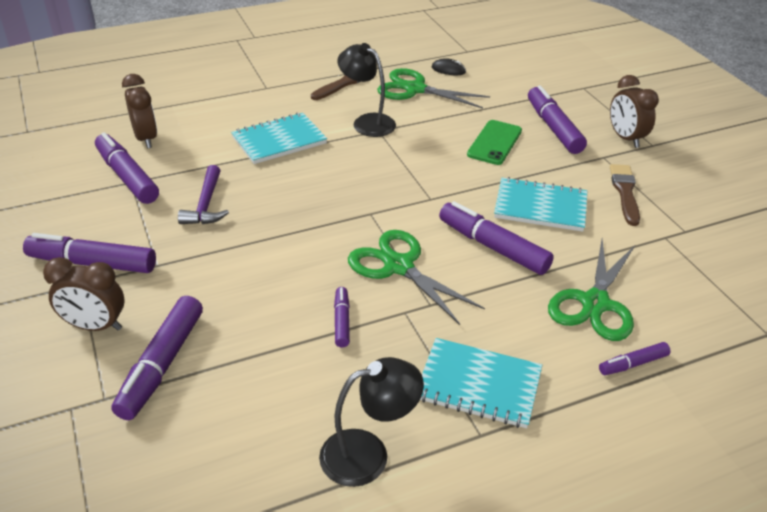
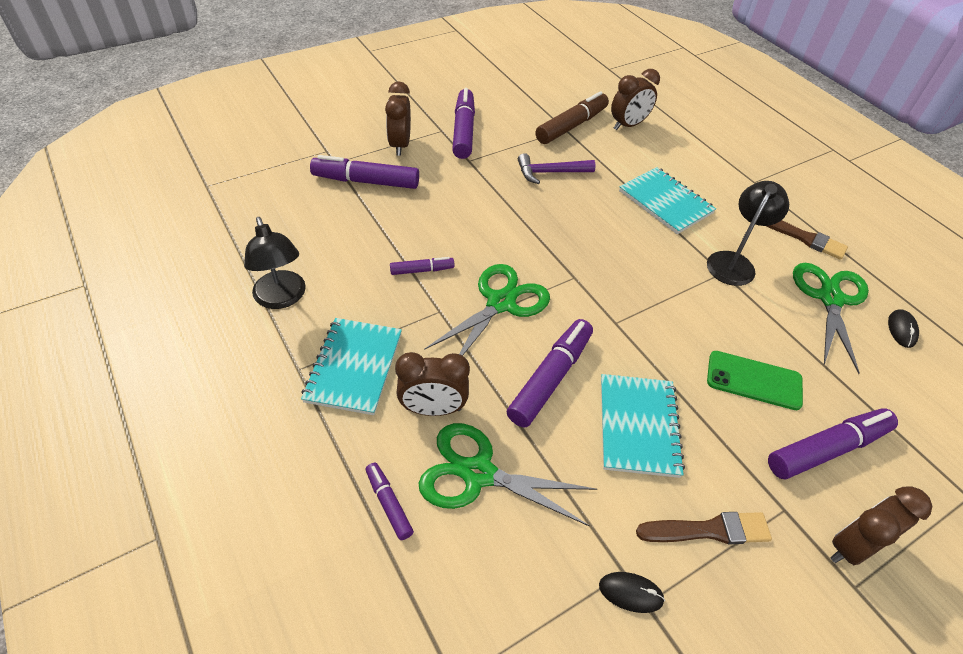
camera: 80 degrees right, 10 degrees up
(127, 176) = (571, 126): purple marker -> brown marker
(529, 327) = (433, 409): none -> brown clock
(679, 237) = (630, 592): none -> black mouse

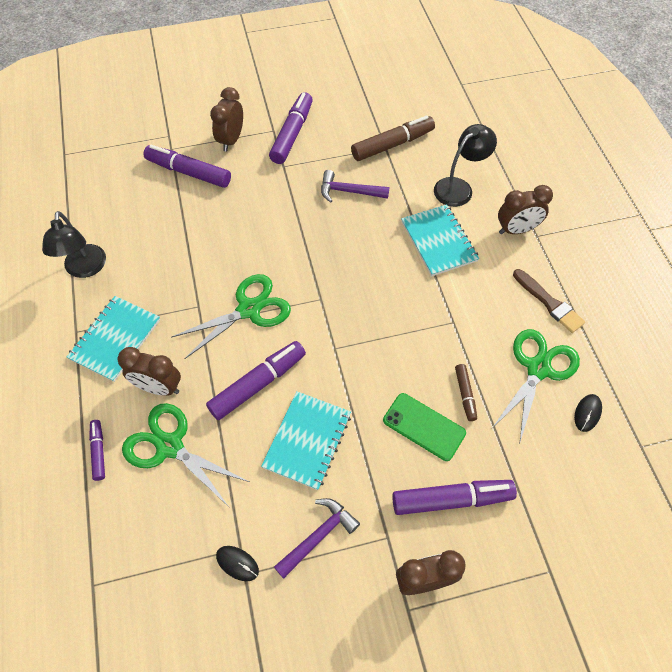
camera: 20 degrees right, 10 degrees up
(422, 270) = (199, 266): purple marker -> none
(628, 125) = (446, 152): brown clock -> brown clock (516, 230)
(708, 530) = (318, 536): brown brush -> purple hammer
(734, 262) = (469, 314): black lamp -> black lamp (459, 187)
(776, 338) = (465, 394): none -> brown marker

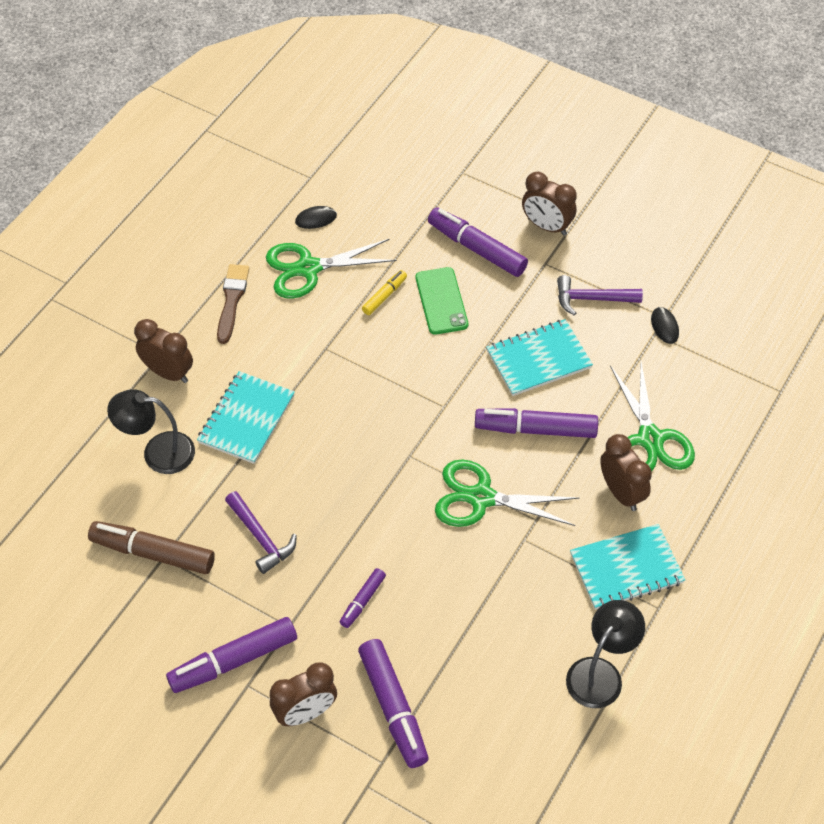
camera: 135 degrees left, 5 degrees down
(99, 451) = (712, 480): purple marker -> purple marker (362, 601)
(465, 394) = (384, 296): brown marker -> yellow marker

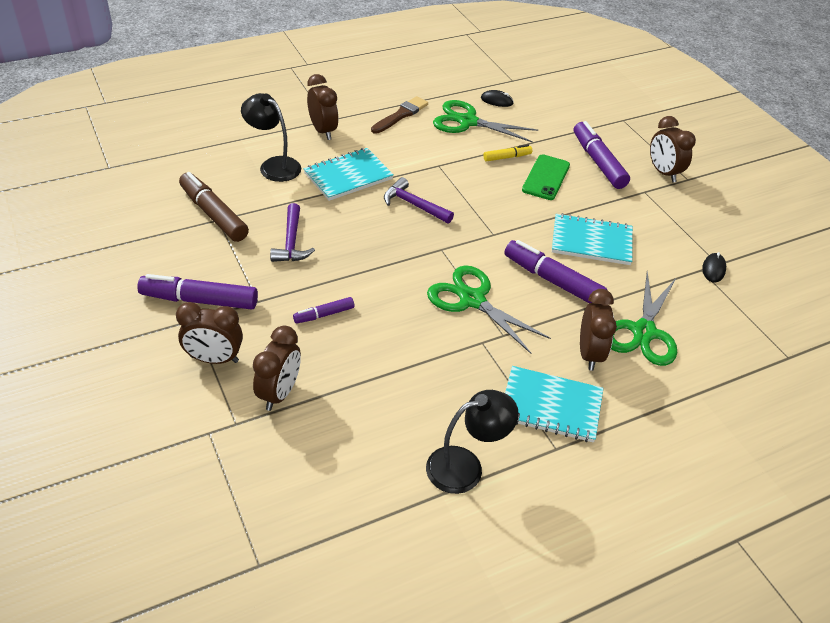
camera: 30 degrees right, 10 degrees down
(393, 708) = (279, 393): purple marker -> brown clock
(591, 299) = (665, 227): purple hammer -> purple hammer (413, 205)

